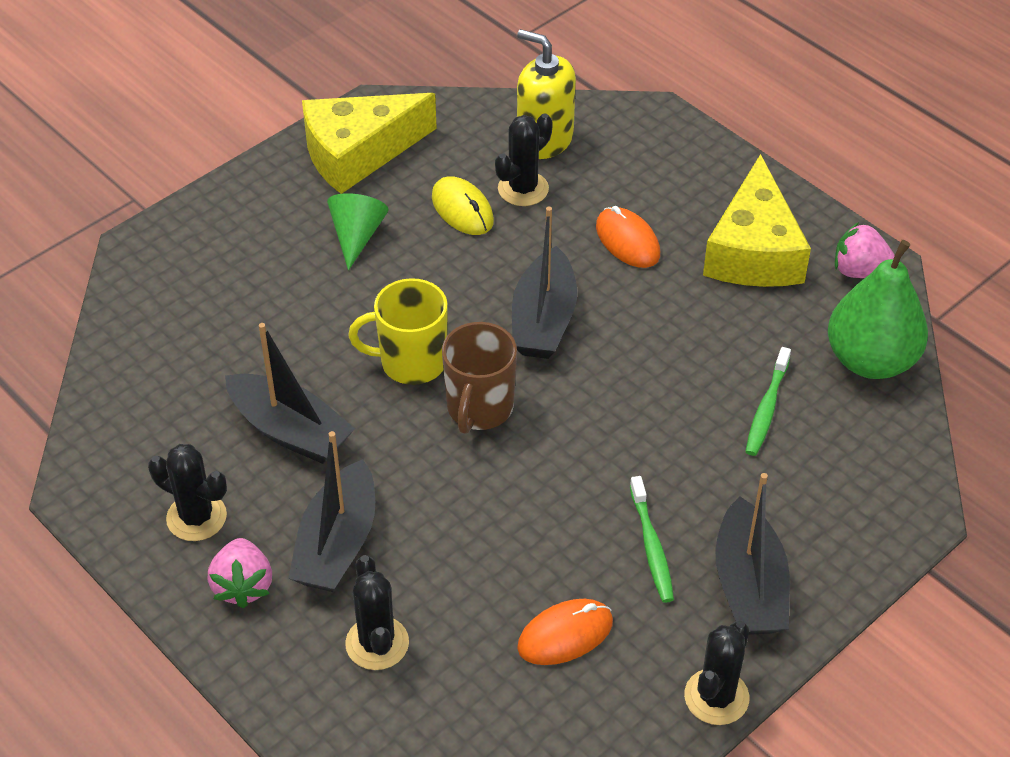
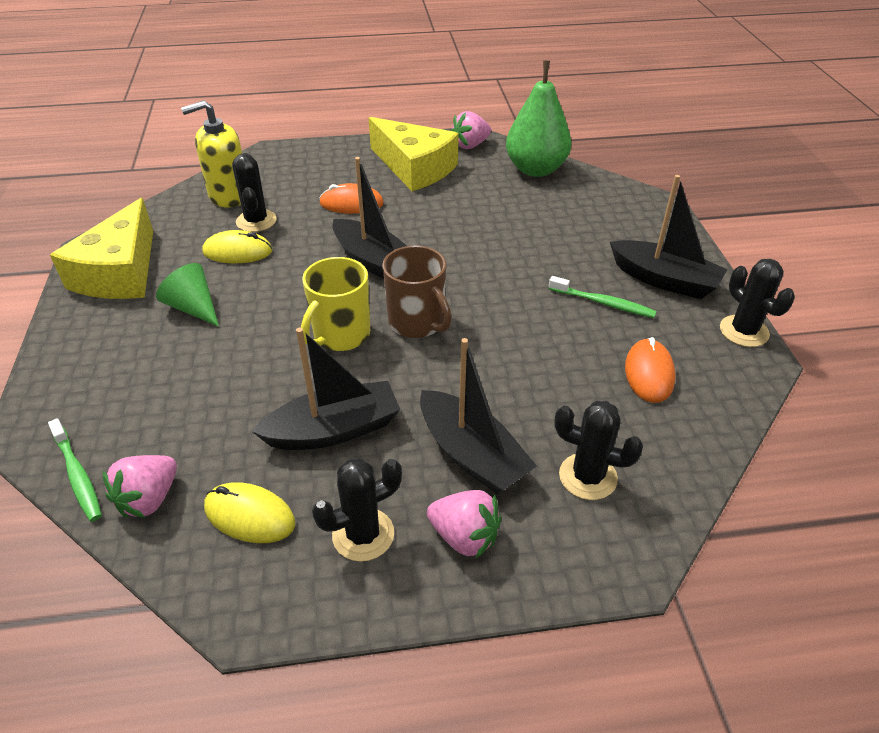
camera: 55 degrees left, 5 degrees down
(133, 364) = (149, 499): none -> pink strawberry
(162, 434) = (249, 516): none -> yellow mouse
(767, 408) = (535, 215): green toothbrush -> green toothbrush (78, 475)

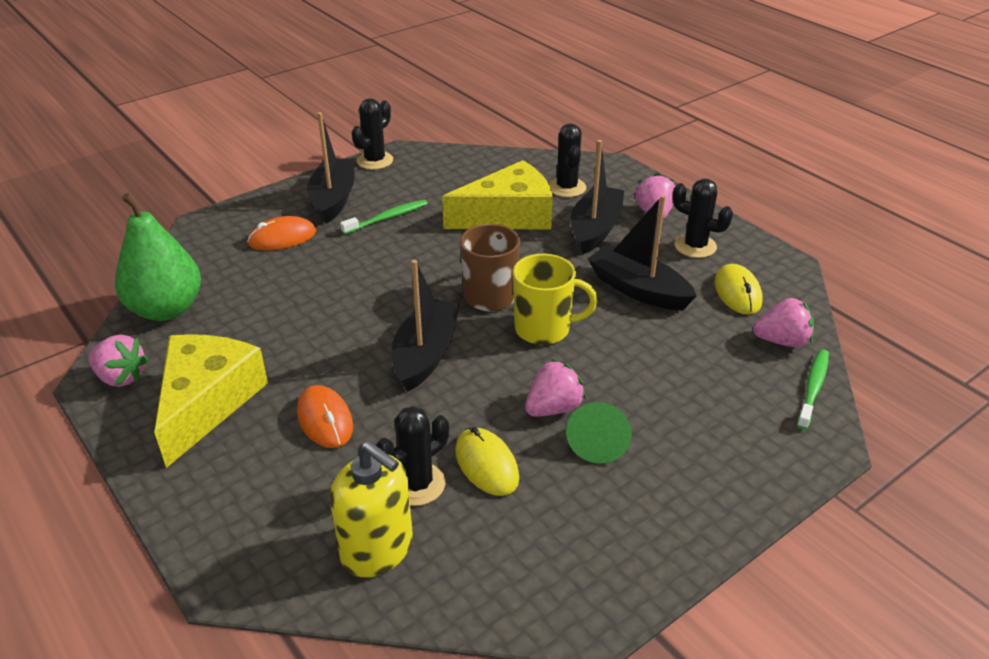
camera: 120 degrees left, 5 degrees down
(120, 272) = (605, 546): yellow cheese -> yellow cheese (508, 215)
(249, 301) = (553, 408): none -> pink strawberry
(603, 303) = (387, 218): green toothbrush -> green toothbrush turned 60 degrees clockwise
(649, 373) = (453, 185): orange mouse -> orange mouse (282, 238)

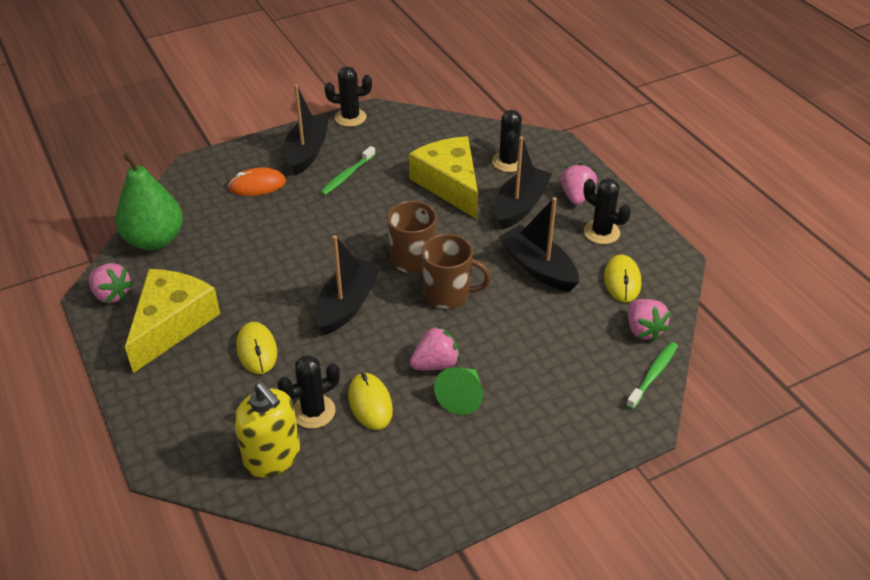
camera: 10 degrees right, 5 degrees up
(325, 419) = (257, 350): orange mouse -> yellow mouse
(375, 161) = (350, 117): black cactus -> black cactus turned 45 degrees clockwise
(387, 218) = (347, 175): green toothbrush -> green toothbrush turned 150 degrees clockwise
(508, 215) = (450, 184): yellow cheese -> yellow cheese turned 105 degrees counterclockwise
(544, 329) = (448, 294): yellow mug -> brown mug
(782, 341) = (643, 330): pink strawberry -> pink strawberry turned 60 degrees clockwise

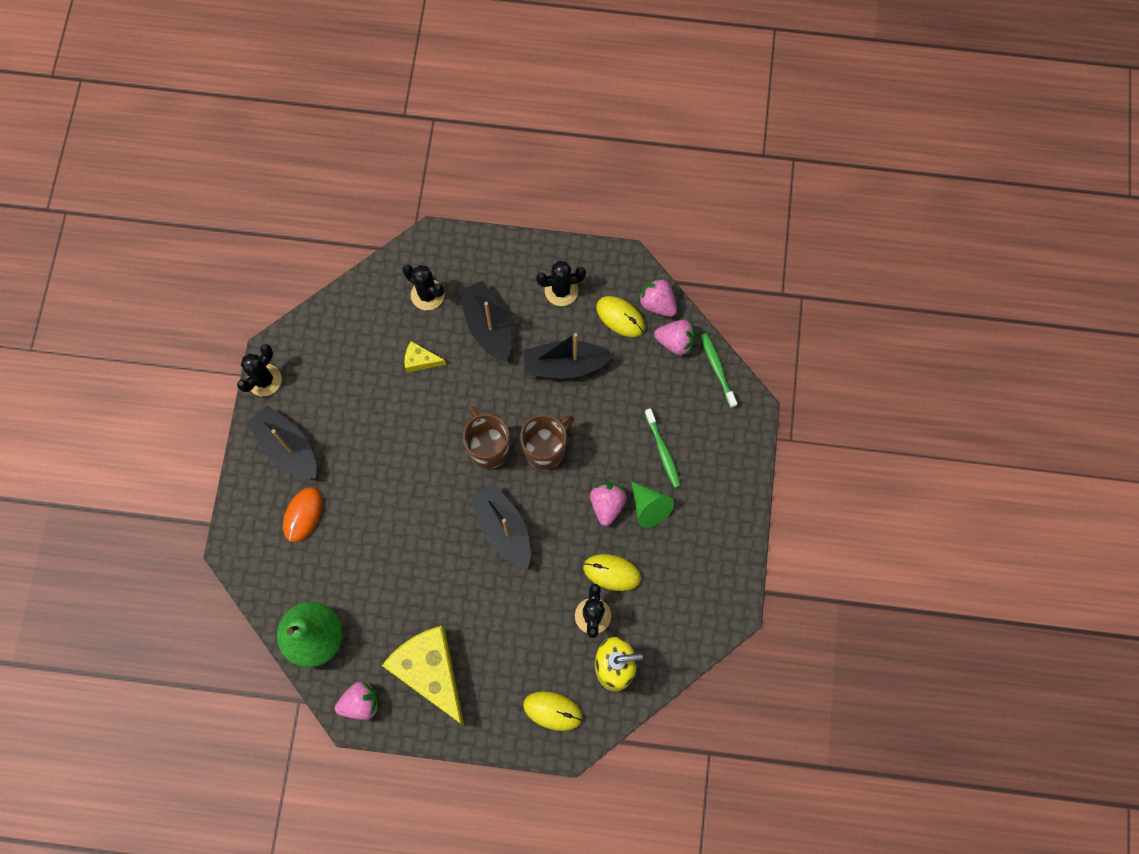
camera: 55 degrees left, 30 degrees up
(257, 350) = (504, 622): yellow mouse -> yellow mouse (552, 711)
(347, 175) = (346, 434): green toothbrush -> green toothbrush (663, 451)
(450, 184) = (420, 360): yellow cheese -> yellow cheese, size x0.44
(576, 196) = (508, 276): pink strawberry -> pink strawberry (657, 303)

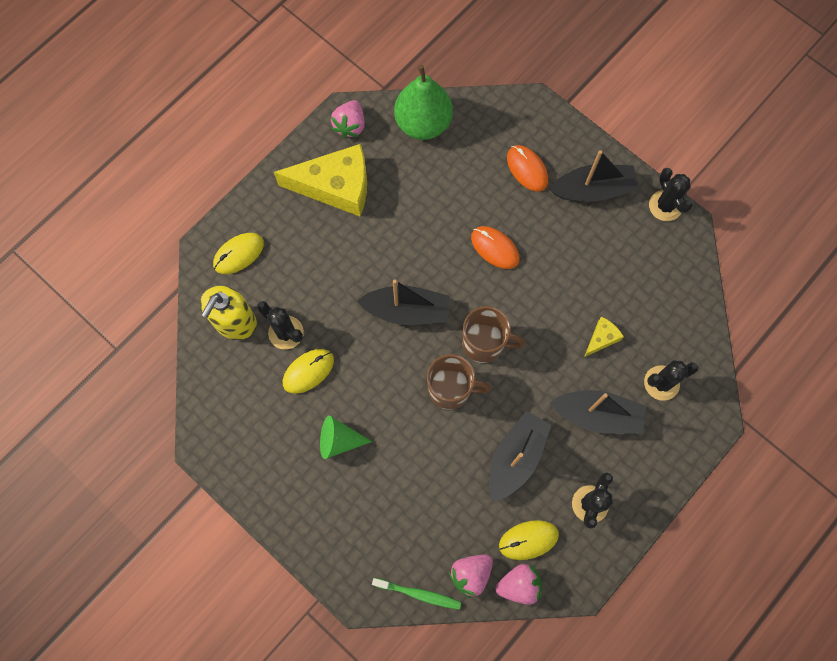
camera: 125 degrees right, 0 degrees up
(397, 494) = (495, 248): none -> orange mouse
(545, 448) = (451, 389): brown mug -> brown mug turned 75 degrees counterclockwise
(607, 504) = (366, 407): pink strawberry -> none
(663, 451) = (378, 488): green toothbrush -> none

